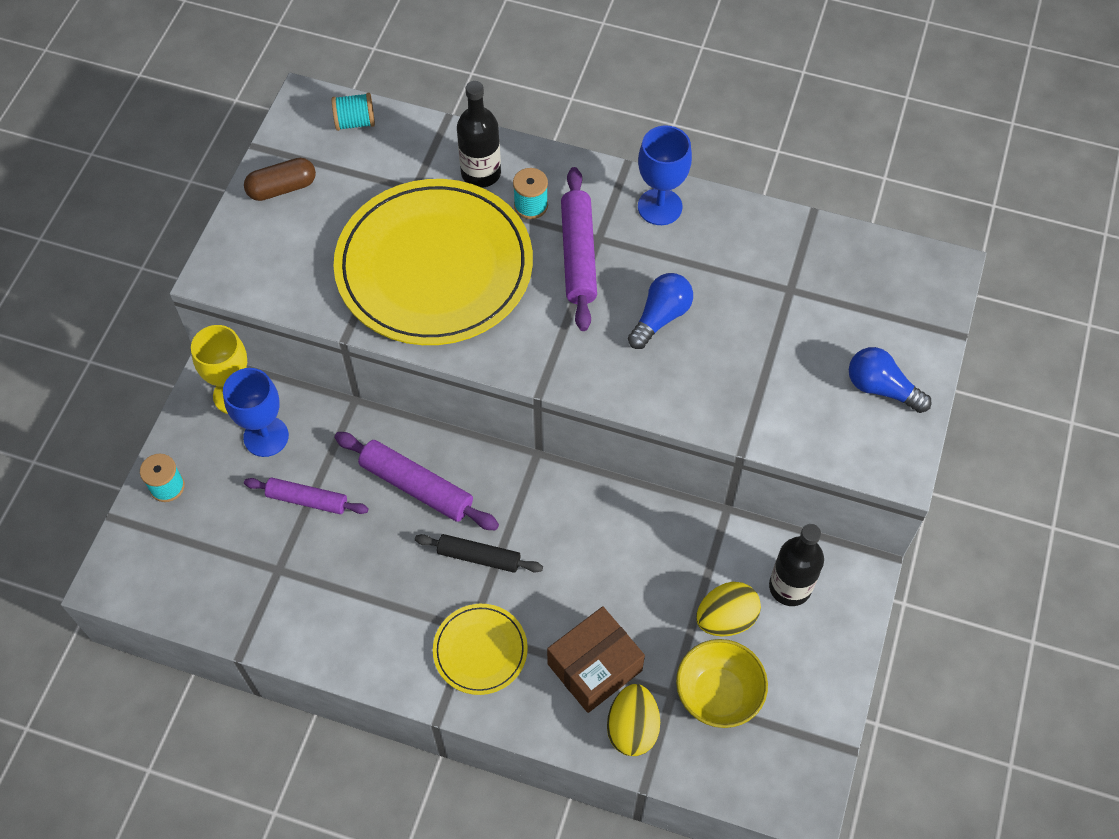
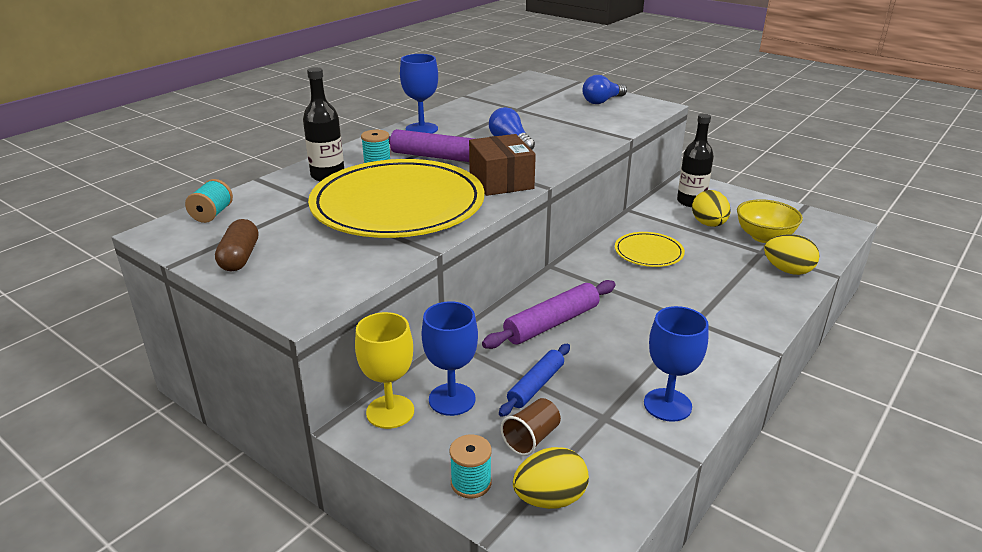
camera: 70 degrees left, 30 degrees down
(165, 550) = (550, 499): none -> yellow egg
(232, 516) = (531, 438): none -> brown cup
(307, 500) = (536, 385): purple rolling pin -> blue rolling pin
(313, 622) = (667, 405): none -> blue goblet
(479, 557) = (630, 306): black rolling pin -> none
(480, 650) = (714, 320): yellow plate -> yellow plate (648, 252)
(595, 667) = (737, 275): brown box -> brown box (501, 181)

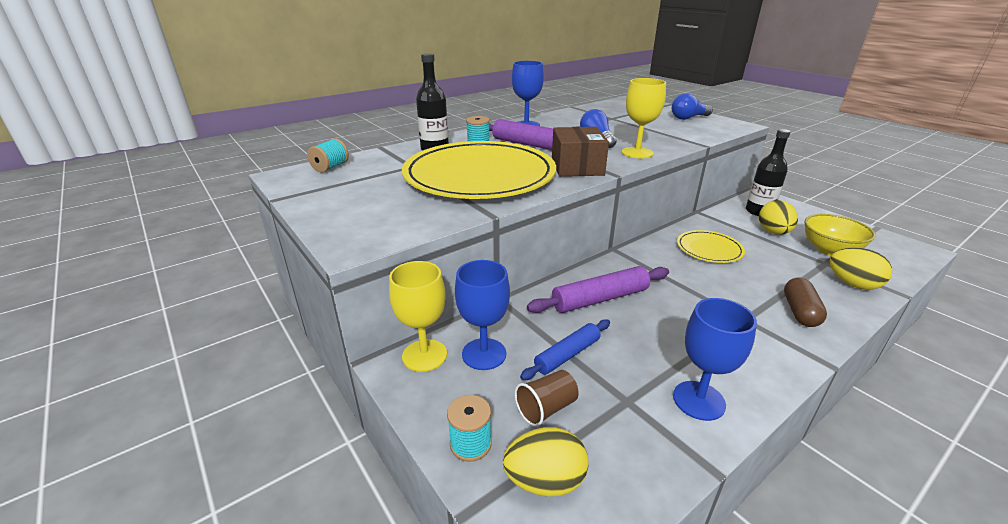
camera: 15 degrees right, 0 degrees up
(240, 257) = (329, 200): brown capsule -> brown capsule (800, 312)
(559, 155) = (637, 153): none -> yellow goblet

